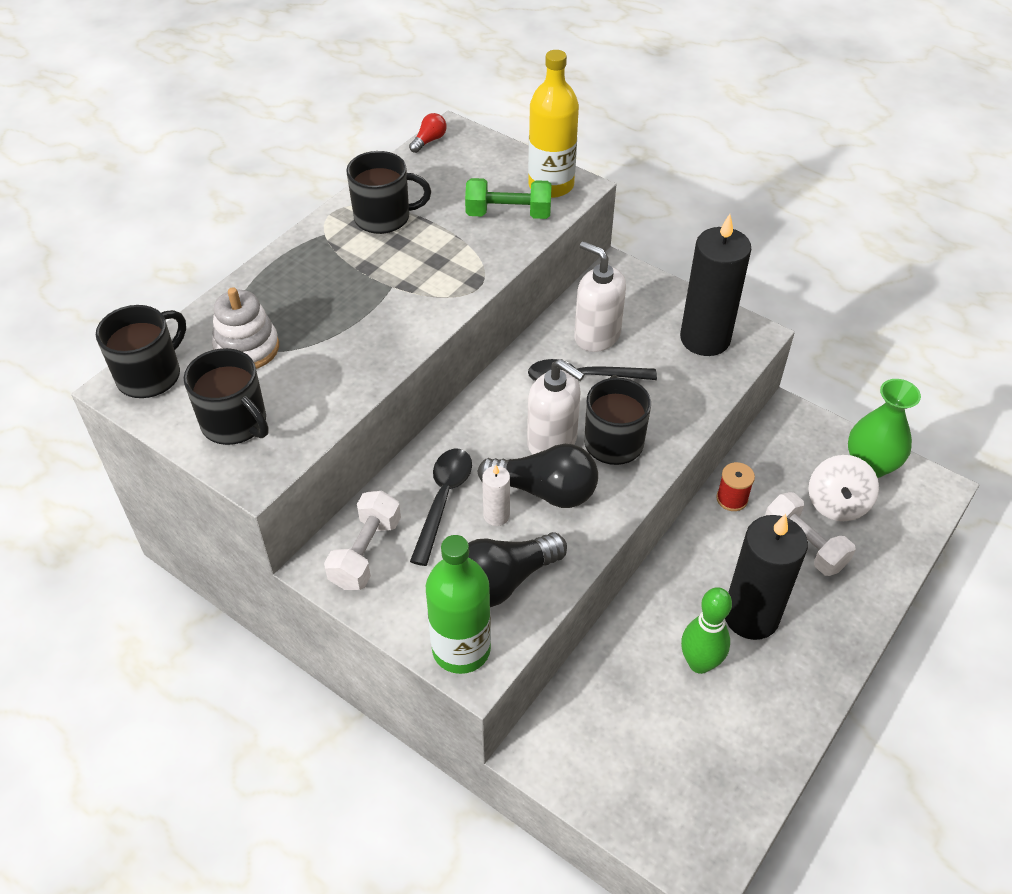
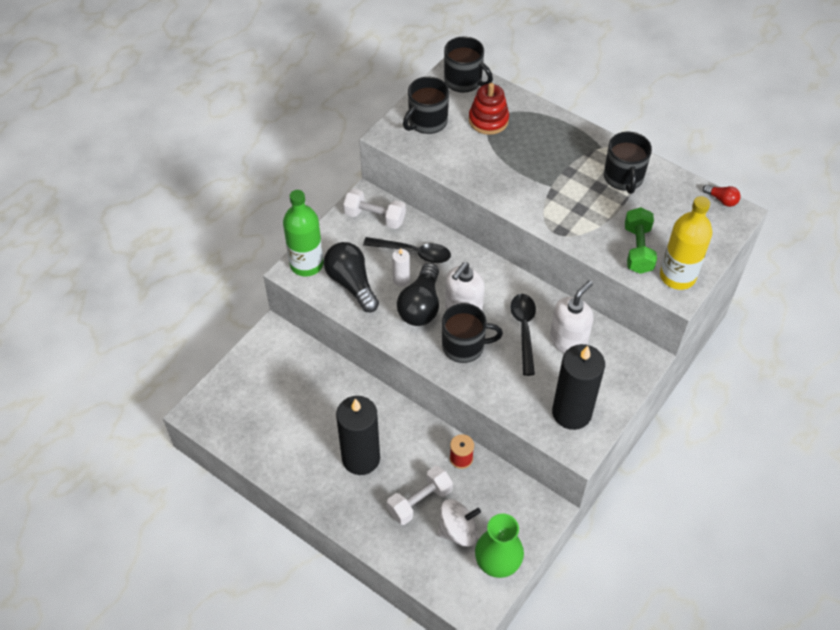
camera: 90 degrees right, 5 degrees up
(247, 348) = (488, 120): white stacking toy -> red stacking toy
(699, 663) = (326, 423): green bowling pin -> none
(837, 504) = (458, 531): white spinning top -> white spinning top turned 150 degrees clockwise

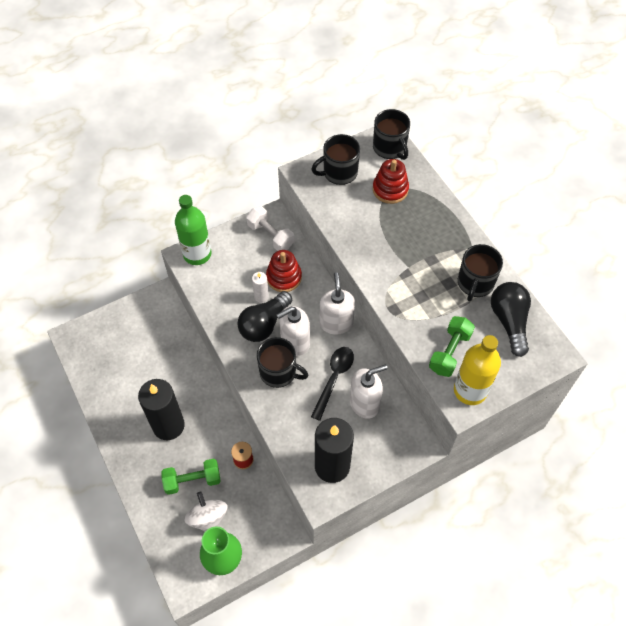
camera: 25 degrees right, 5 degrees up
(351, 283) = (222, 283): black light bulb -> black light bulb (509, 321)
(414, 253) = (284, 277): black spoon -> red stacking toy
(419, 501) = (192, 480): white dumbbell -> green dumbbell
(458, 531) = (208, 518): white spinning top -> white spinning top turned 120 degrees counterclockwise
(494, 276) = (336, 323): none -> white soap dispenser
(721, 200) = (550, 337): red light bulb -> none

